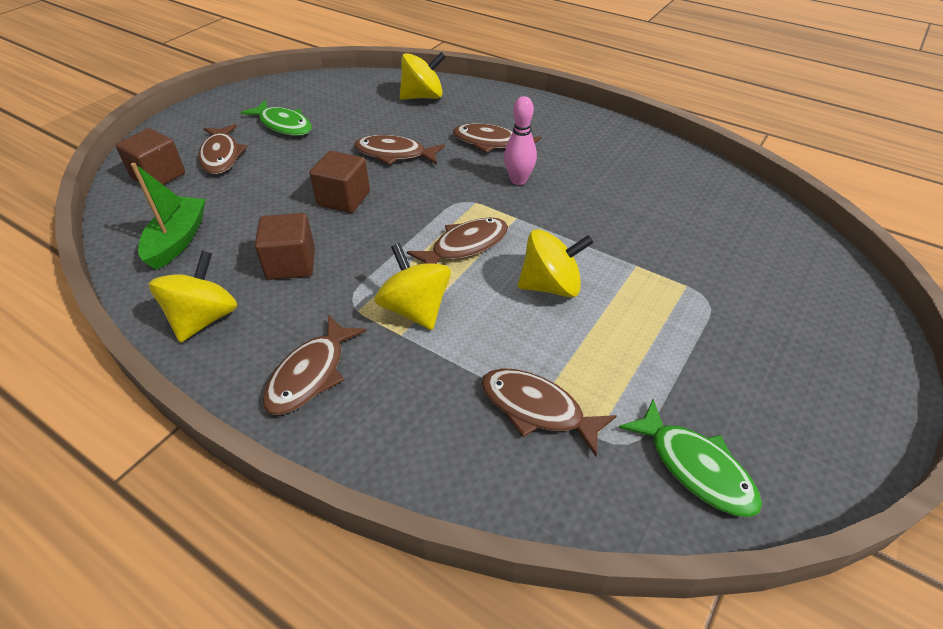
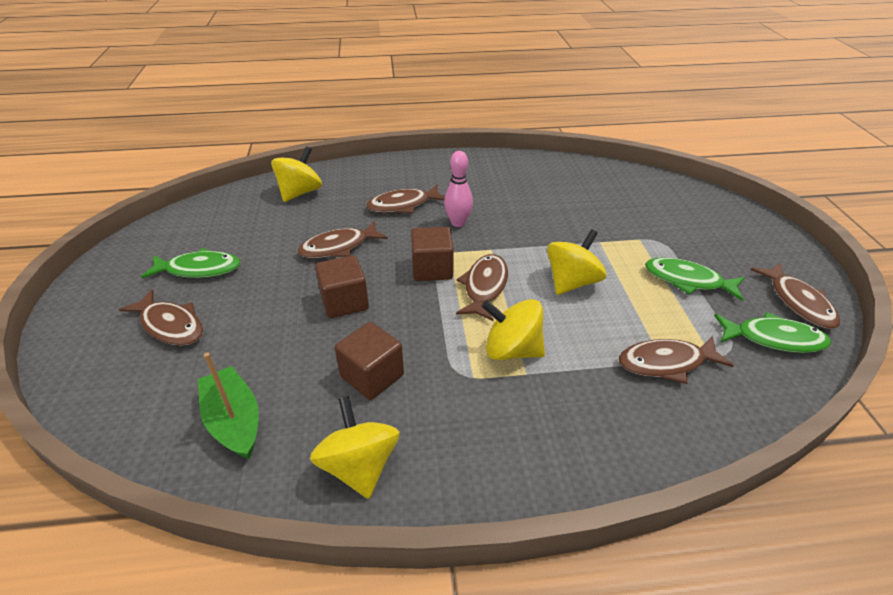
camera: 40 degrees left, 5 degrees down
(158, 176) = (123, 378): brown cube -> brown cube (432, 269)
(310, 374) = (505, 445): brown fish -> brown fish (798, 302)
(680, 353) = (687, 280): none -> green fish

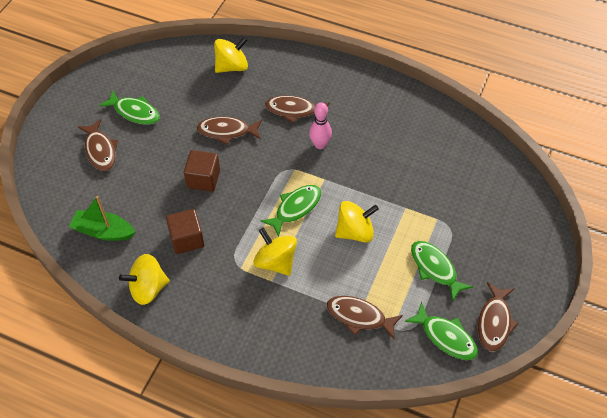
camera: 30 degrees right, 15 degrees up
(234, 421) = (104, 231): green boat -> green boat turned 75 degrees counterclockwise
(359, 466) = (148, 288): yellow spinning top -> yellow spinning top turned 120 degrees counterclockwise
(432, 269) = (273, 178): brown cube -> none
(485, 287) = (295, 208): brown fish -> green fish

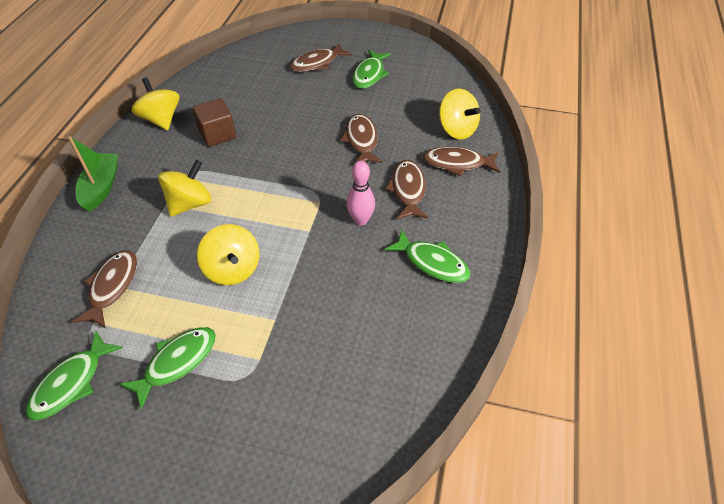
camera: 80 degrees right, 5 degrees down
(104, 231) = (224, 82): green boat -> green boat (101, 187)
(203, 179) = (293, 133): brown cube -> none
(295, 208) = (263, 210): green fish -> green fish (432, 263)
(494, 322) = (86, 445): brown fish -> brown fish (457, 163)

